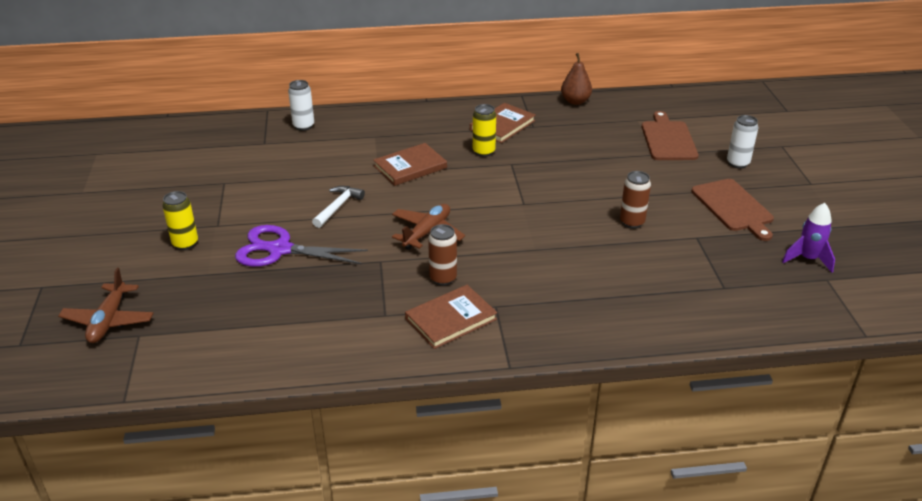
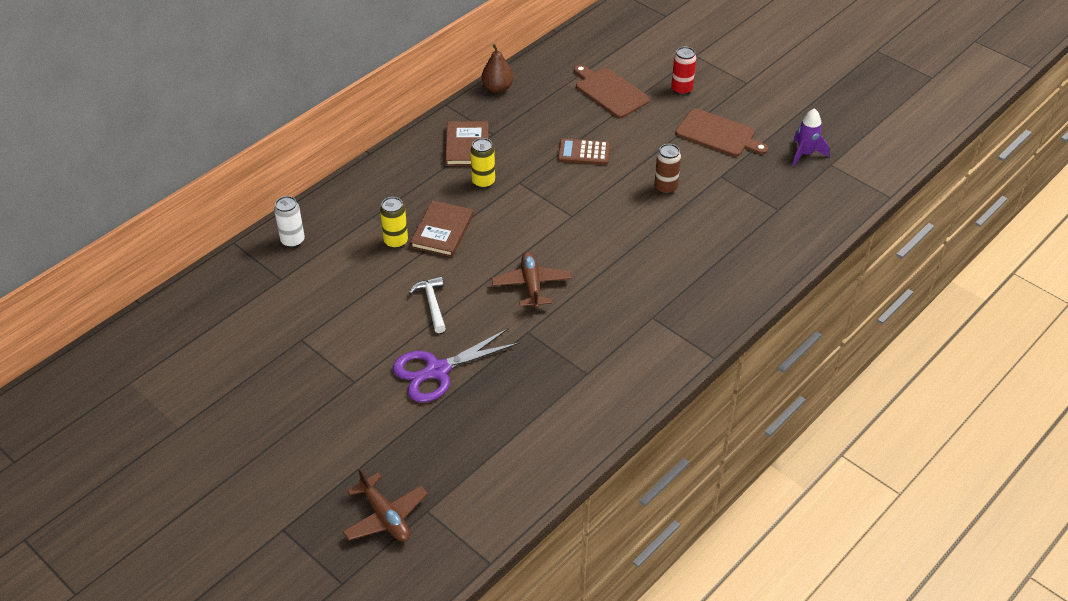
camera: 40 degrees left, 10 degrees up
(185, 243) = (350, 414): yellow can -> yellow can (396, 241)
(443, 278) = (590, 317): brown can -> none
(451, 319) = (635, 347): brown book -> none
(591, 168) = (584, 152): none -> brown calculator
(738, 163) = (681, 89): white can -> red can

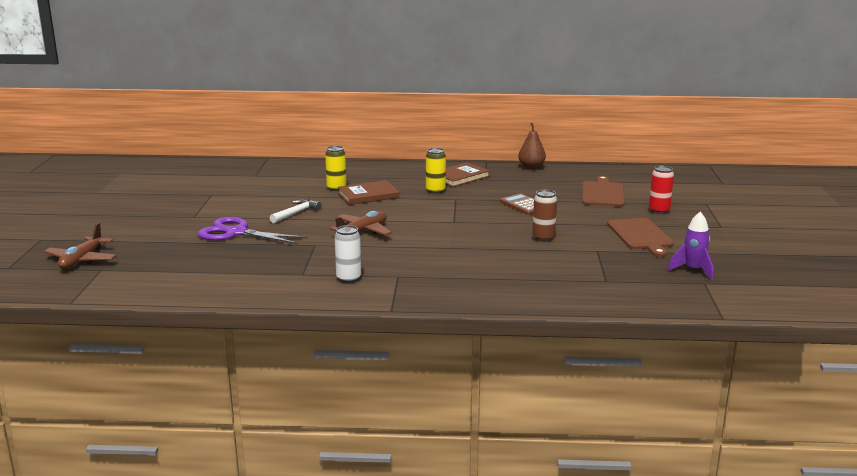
camera: 50 degrees right, 25 degrees down
(293, 241) = (292, 168): white can -> white can (348, 278)

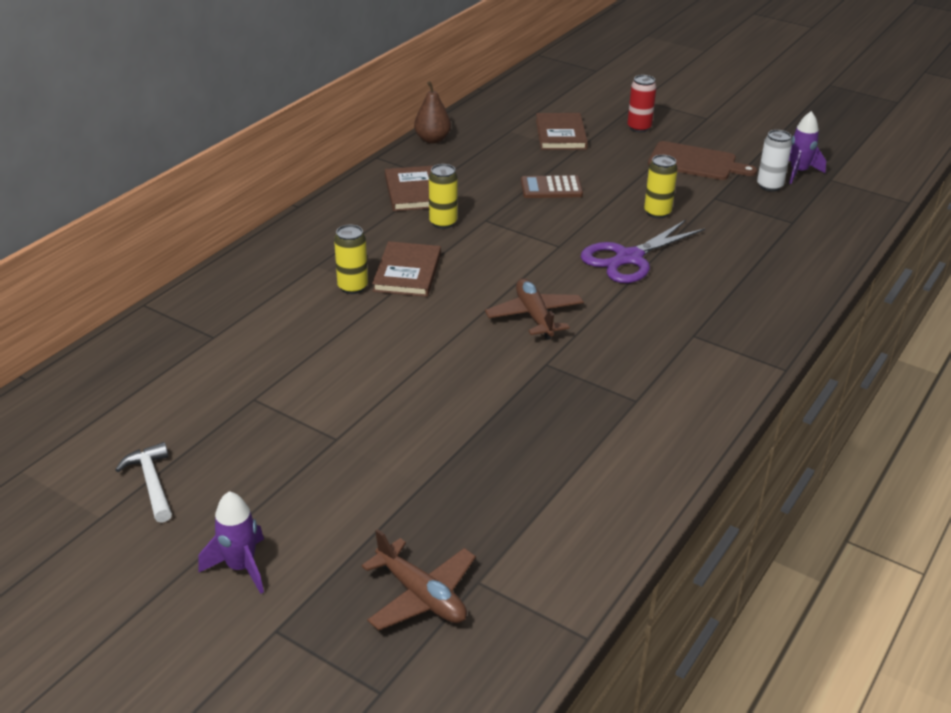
camera: 60 degrees left, 15 degrees up
(80, 223) = (241, 567): none -> purple rocket
(236, 233) = (444, 416): purple scissors -> purple scissors (629, 258)
(296, 213) = (416, 346): white hammer -> white hammer (152, 483)
(348, 278) = (676, 370): white can -> white can (769, 186)
(543, 238) = (657, 212): brown can -> yellow can
(602, 193) = (561, 134): brown cutting board -> brown book

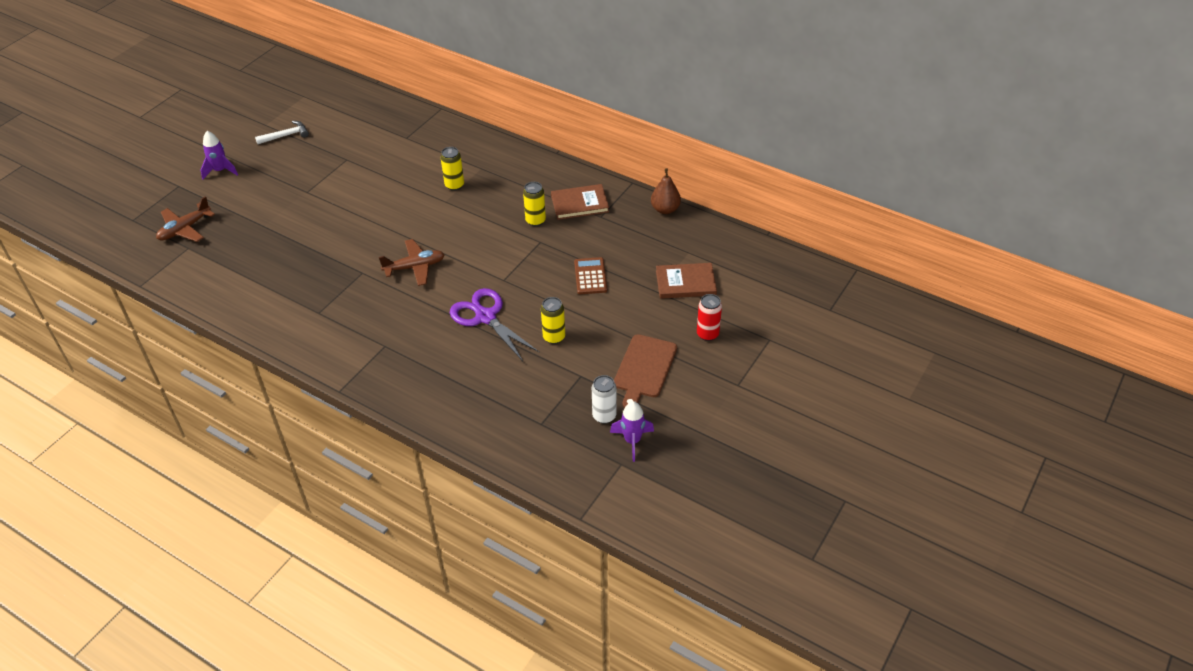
camera: 90 degrees right, 10 degrees up
(407, 272) = (470, 207): brown book -> none

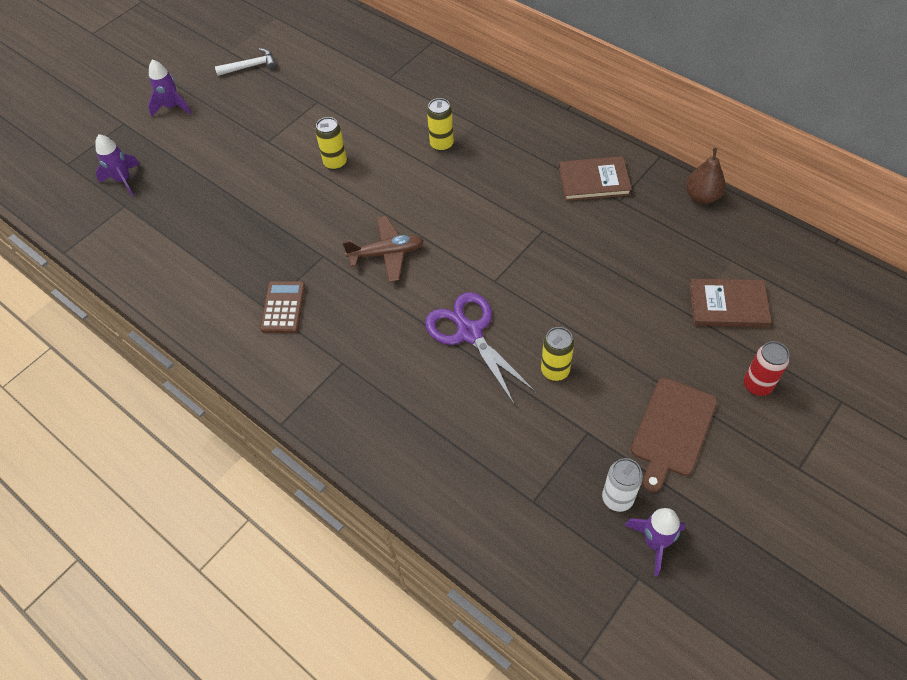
camera: 10 degrees right, 10 degrees up
(185, 229) = (123, 180): brown plane -> purple rocket
(535, 221) = (538, 200): yellow can -> yellow can (335, 163)
(590, 276) = (604, 285): brown calculator -> brown calculator (283, 307)

